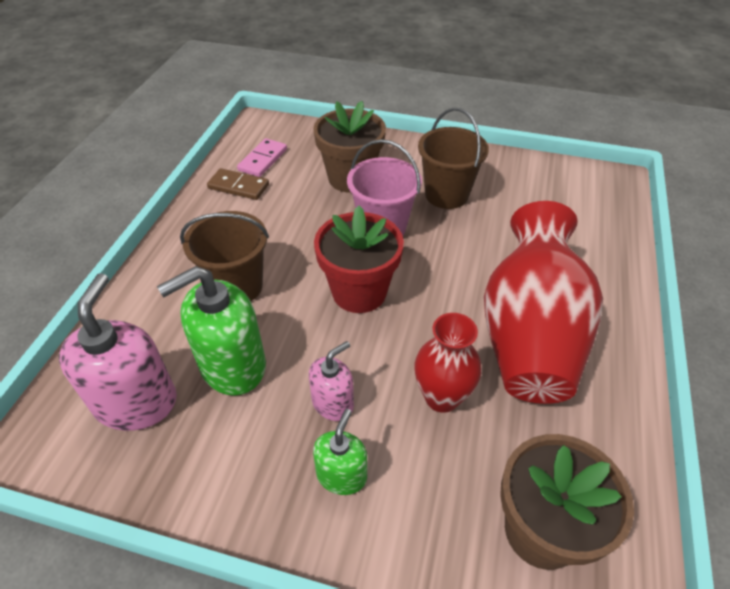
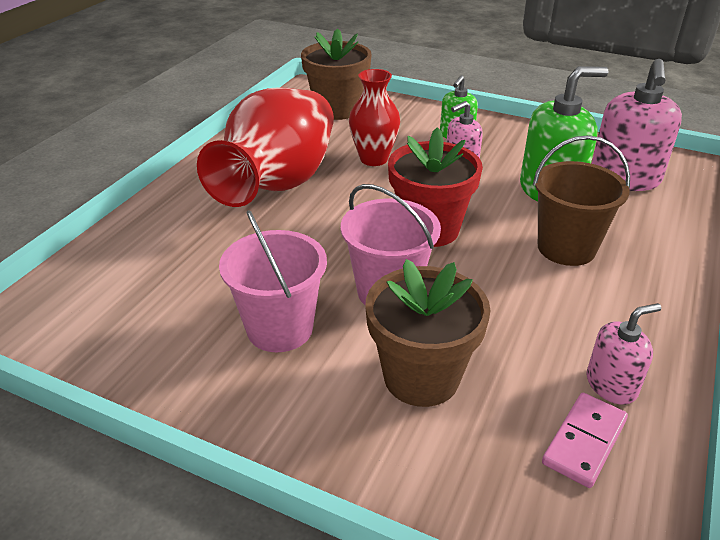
camera: 170 degrees left, 10 degrees down
(238, 186) = (611, 385): brown domino -> pink soap dispenser
(446, 194) = (280, 328): brown bucket -> pink bucket

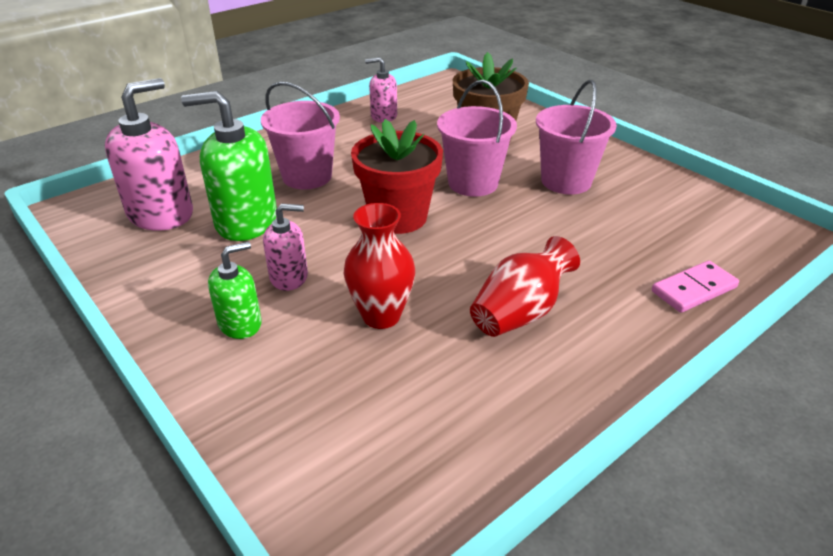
camera: 155 degrees left, 0 degrees up
(279, 183) = (520, 313): red vase -> red vase, size x0.54
(337, 109) = (353, 449): brown flower pot -> none
(566, 248) = (307, 176): brown bucket -> pink bucket
(584, 441) = (424, 105): pink domino -> pink domino (694, 289)

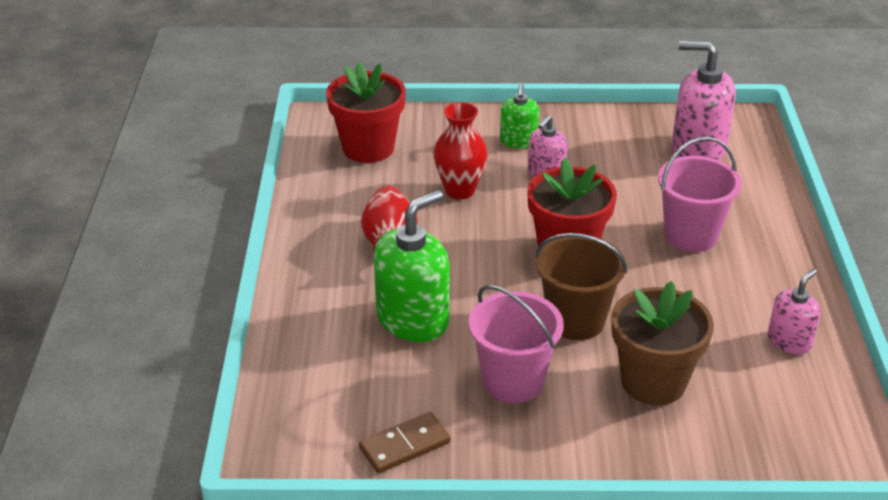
camera: 130 degrees right, 0 degrees up
(161, 214) = (697, 150): pink soap dispenser -> pink soap dispenser turned 120 degrees clockwise
(246, 221) = (643, 181): green soap dispenser -> green soap dispenser (413, 319)
(378, 443) = (368, 148): none -> red flower pot
(473, 183) = (575, 320): pink bucket -> brown bucket
(682, 192) = (404, 445): none -> brown domino
(694, 289) = (302, 336): pink domino -> none

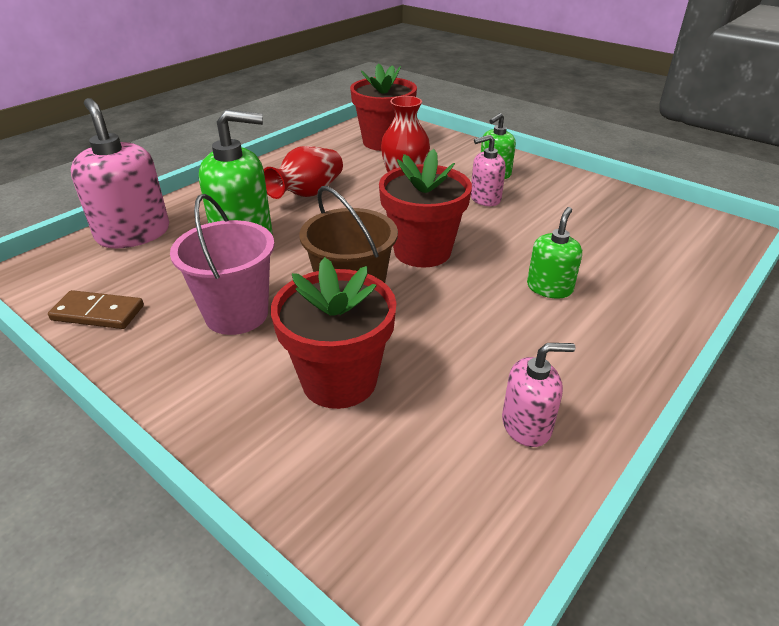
camera: 40 degrees right, 0 degrees up
(653, 382) = (339, 380): brown flower pot -> red flower pot
(690, 235) = (549, 288): pink bucket -> green soap dispenser
(697, 150) = (647, 233): pink soap dispenser -> pink soap dispenser (133, 234)

